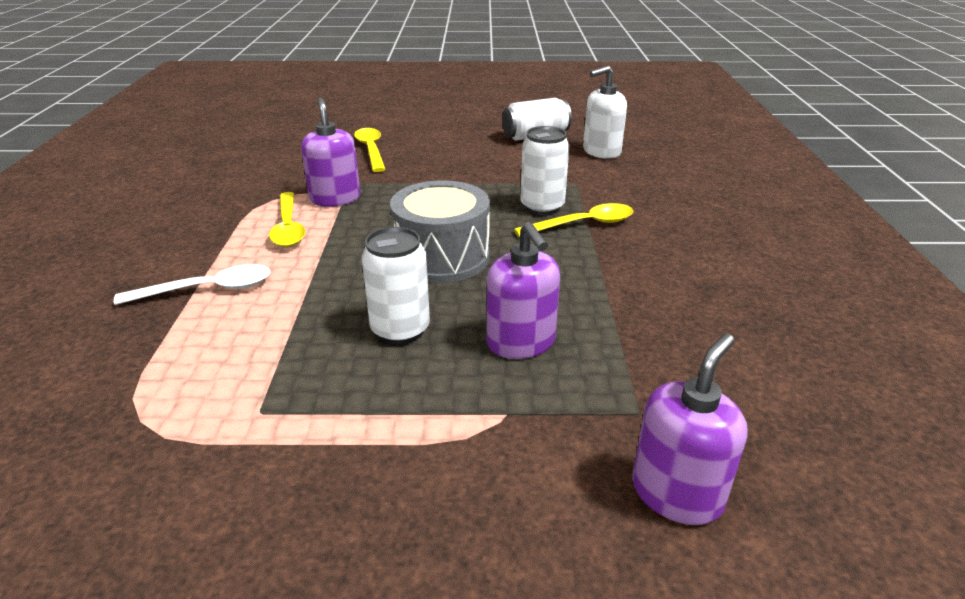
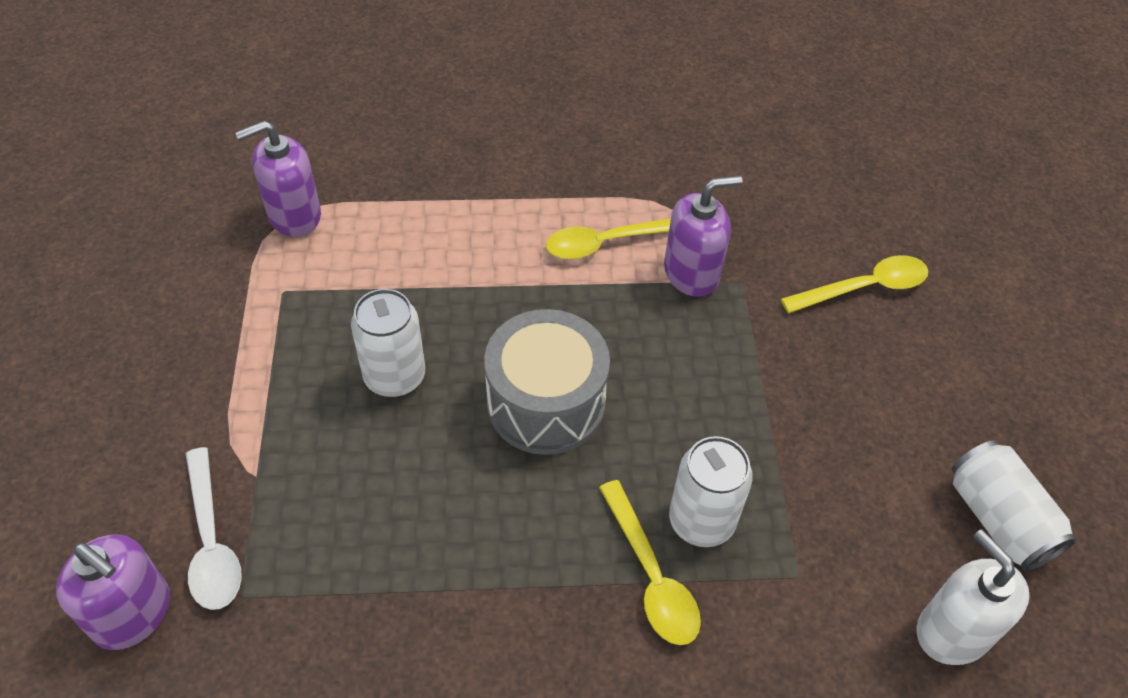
camera: 85 degrees right, 20 degrees up
(207, 289) = (472, 208): white spoon -> white spoon (211, 541)
(521, 342) = (365, 489): purple soap dispenser -> purple soap dispenser (294, 215)

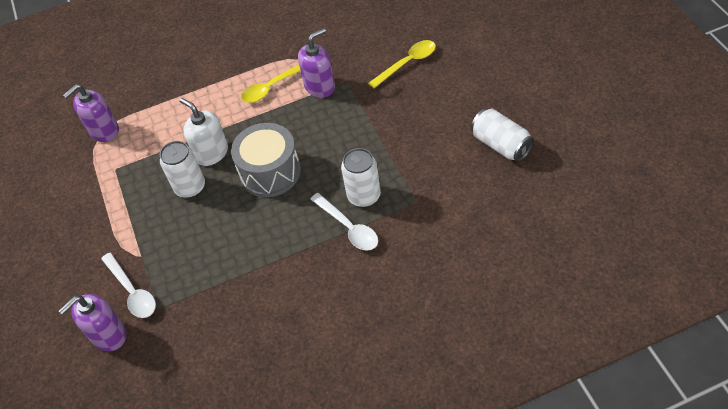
camera: 10 degrees left, 0 degrees up
(133, 614) = (108, 335): purple soap dispenser -> purple soap dispenser turned 120 degrees clockwise
(651, 575) = (348, 227): yellow spoon -> white spoon
(952, 631) = (493, 199): white soap dispenser -> white soap dispenser (211, 153)

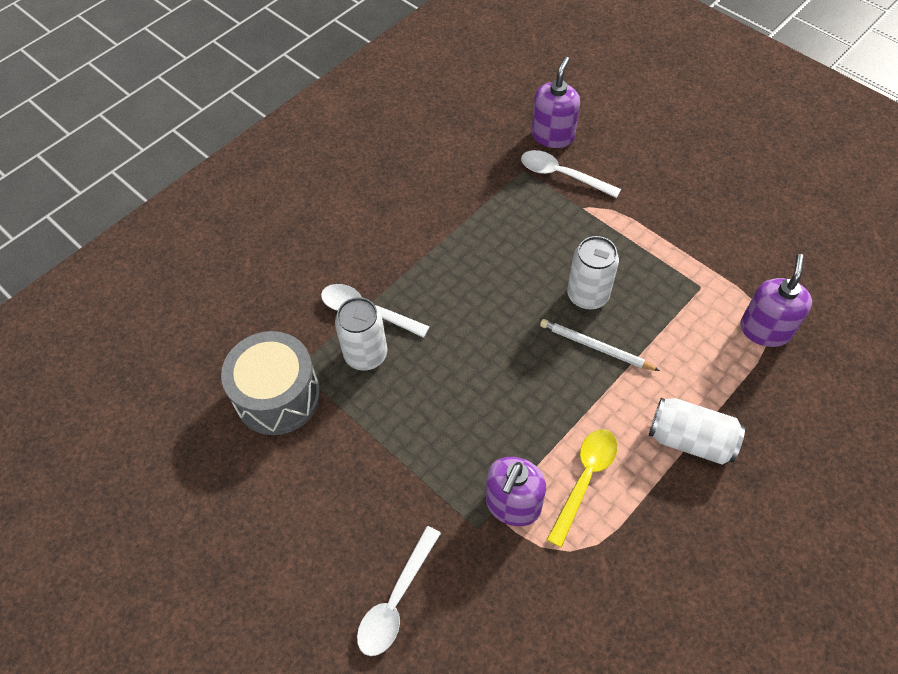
camera: 150 degrees right, 5 degrees up
(211, 153) = (595, 347): white soap dispenser -> white pencil
(270, 172) = (501, 347): grey drum -> grey drum (278, 396)
(407, 63) = (396, 600): yellow spoon -> white spoon
(501, 145) = (208, 489): white can -> white can (690, 440)

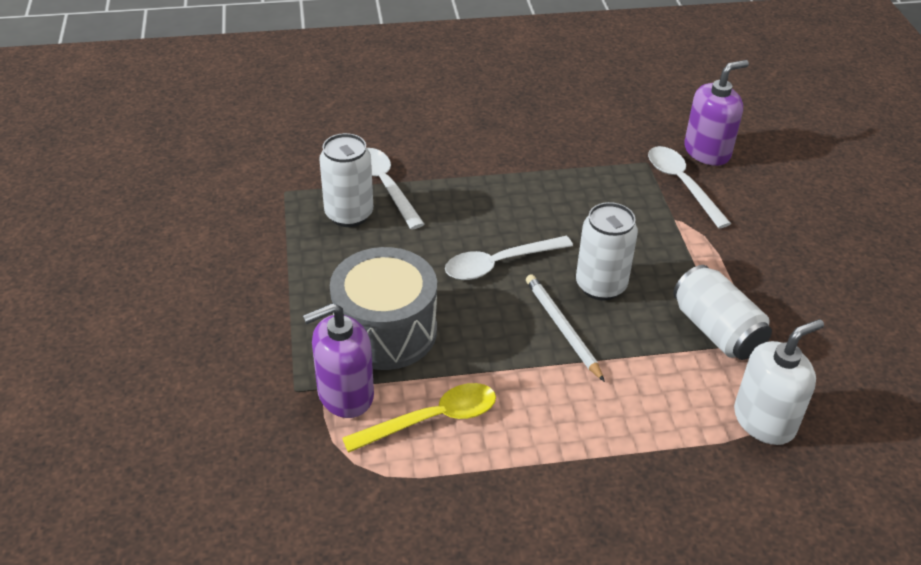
camera: 35 degrees right, 15 degrees down
(278, 396) = (248, 201): grey drum -> grey drum (385, 331)
(396, 600) = (170, 394): white spoon -> white spoon (499, 264)
(690, 440) = (574, 458): white can -> white can (716, 331)
(765, 330) = (764, 420): purple soap dispenser -> white soap dispenser

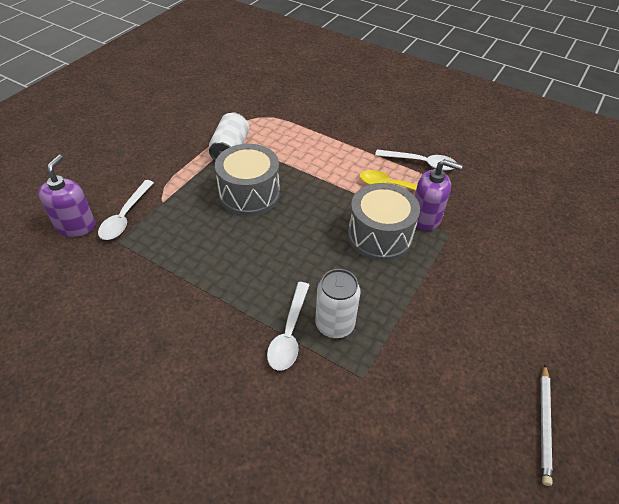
camera: 140 degrees left, 5 degrees up
(499, 264) = (283, 234): white spoon -> white spoon (421, 163)
(562, 328) = (293, 187): white pencil -> white pencil (544, 424)
(601, 286) = (249, 194): white can -> grey drum
(707, 151) = (76, 226): purple soap dispenser -> purple soap dispenser turned 90 degrees clockwise
(764, 420) = (263, 117): white soap dispenser -> none

